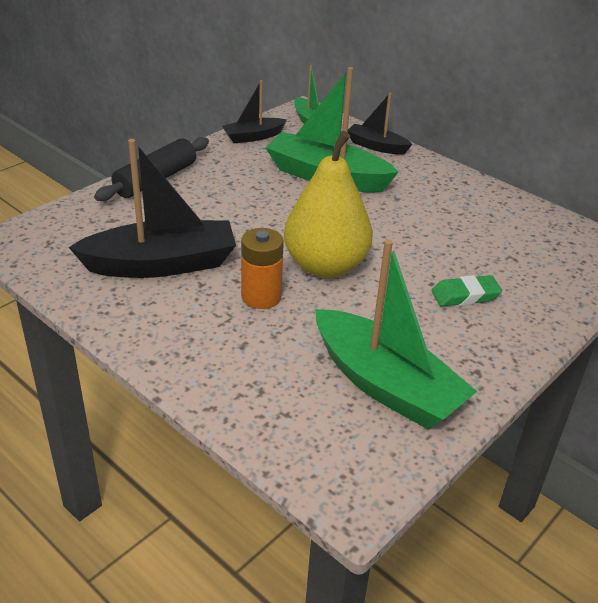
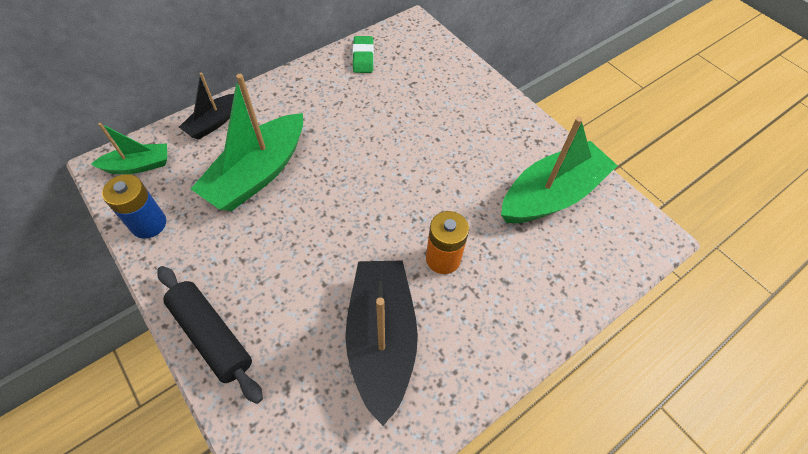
camera: 80 degrees left, 20 degrees up
(253, 137) = (149, 224): black boat -> blue battery
(325, 266) = (405, 203): yellow pear -> none
(465, 295) = (455, 123): green eraser -> green eraser (363, 57)

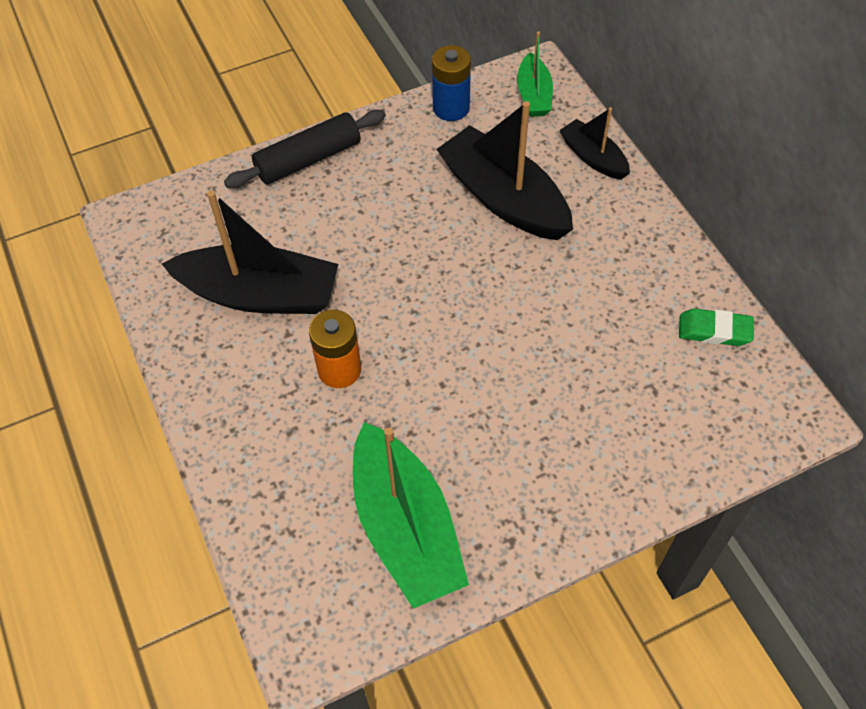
camera: 105 degrees right, 0 degrees up
(258, 173) = (504, 198): green boat -> black boat

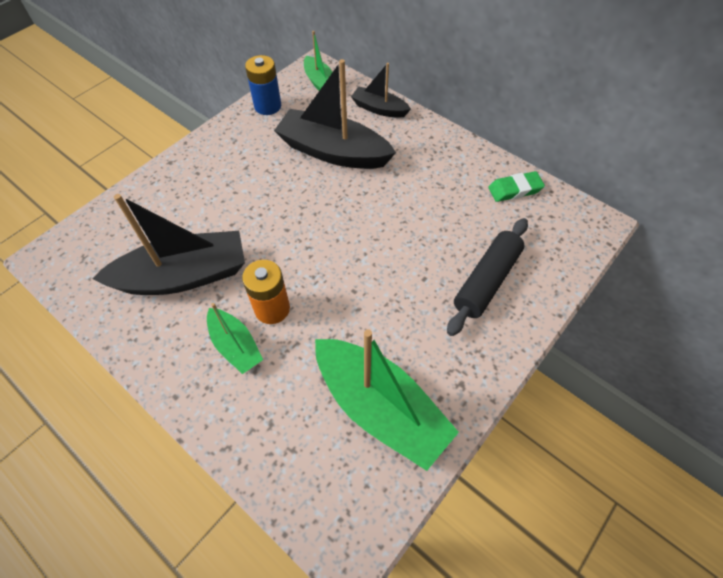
camera: 25 degrees left, 0 degrees up
(281, 396) = (235, 346): none -> green boat
(308, 159) = (179, 169): black rolling pin -> black rolling pin (486, 281)

